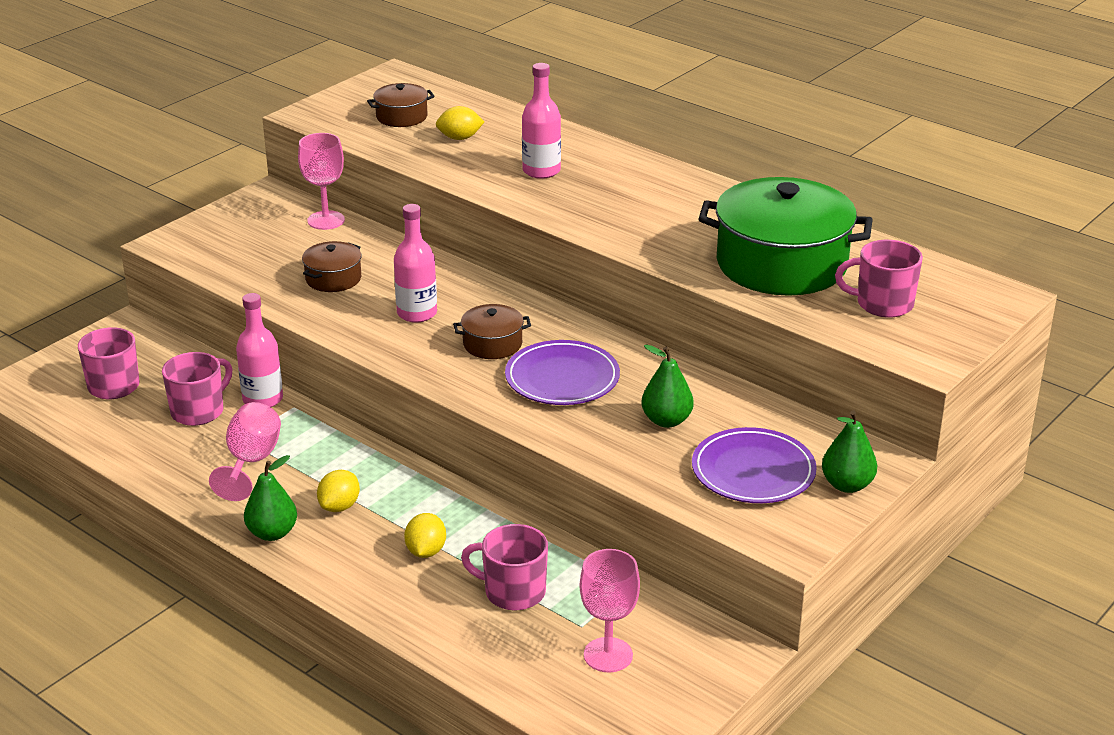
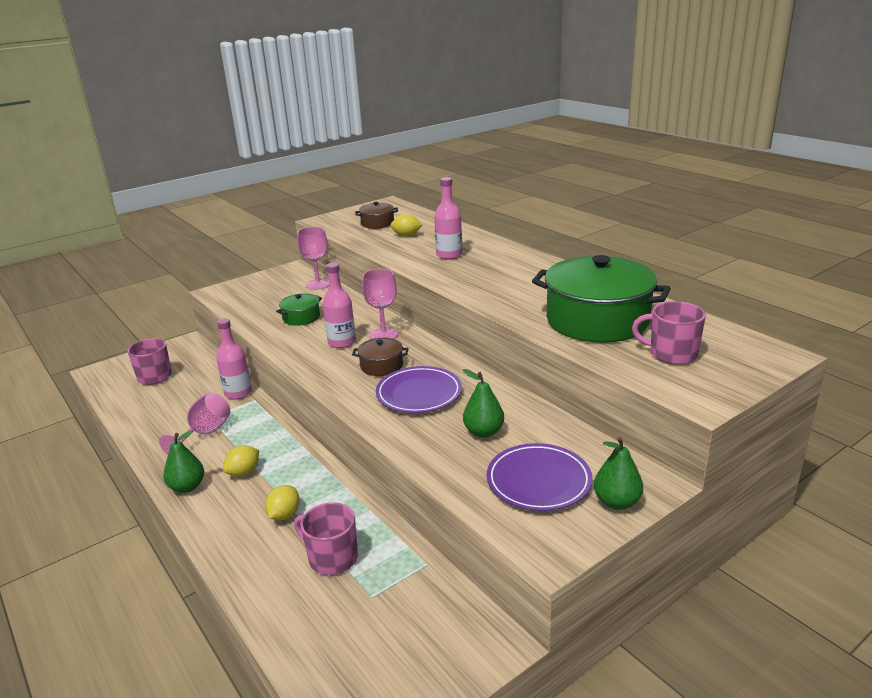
camera: 15 degrees right, 5 degrees down
(199, 411) = (194, 397): pink mug -> none
(333, 278) = (301, 317): brown pot -> green pot
(608, 655) = (382, 628): pink goblet -> pink goblet (383, 335)

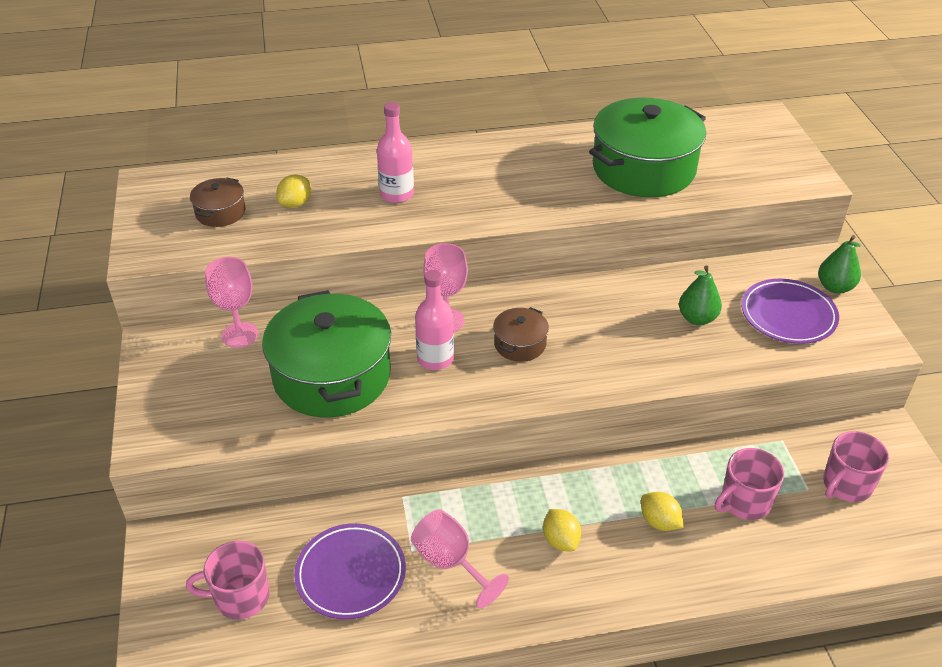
camera: 65 degrees left, 15 degrees up
(187, 487) = (558, 600): green pear -> none
(238, 393) = (371, 509): pink bottle -> none
(301, 317) = (332, 376): green pot -> green pot, size x2.18
(419, 393) = (599, 336): purple plate -> purple plate (350, 574)
(671, 354) = (732, 160): pink mug -> pink mug (846, 485)

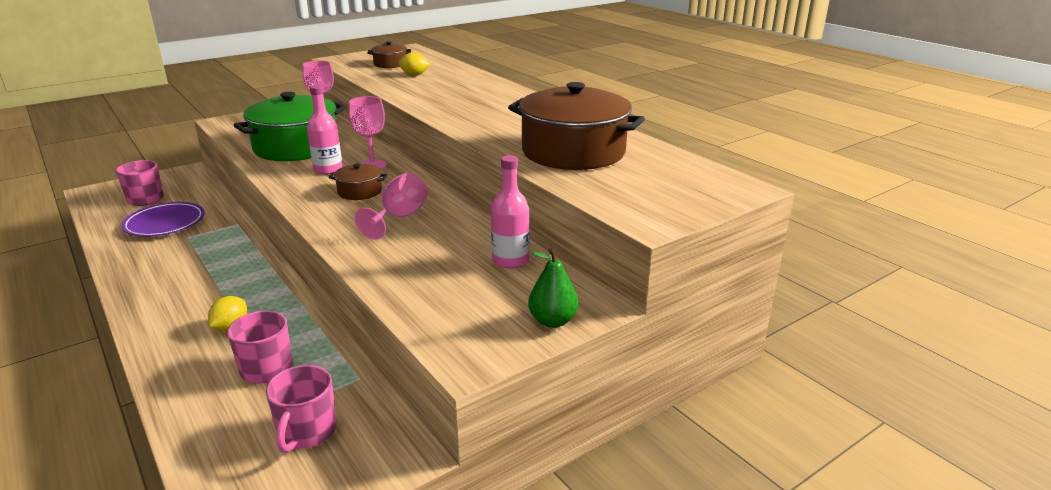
camera: 65 degrees right, 15 degrees down
(397, 194) = (449, 92): pink bottle -> pink bottle (510, 260)
(450, 563) = (177, 251): pink goblet -> pink goblet (399, 218)
(560, 540) = (203, 287): yellow lemon -> none
(643, 169) = (573, 152): green pot -> brown pot
(697, 318) = (440, 253): green pear -> none
(788, 315) = (479, 298): purple plate -> none
(846, 485) = (306, 432): pink mug -> pink mug turned 105 degrees counterclockwise

